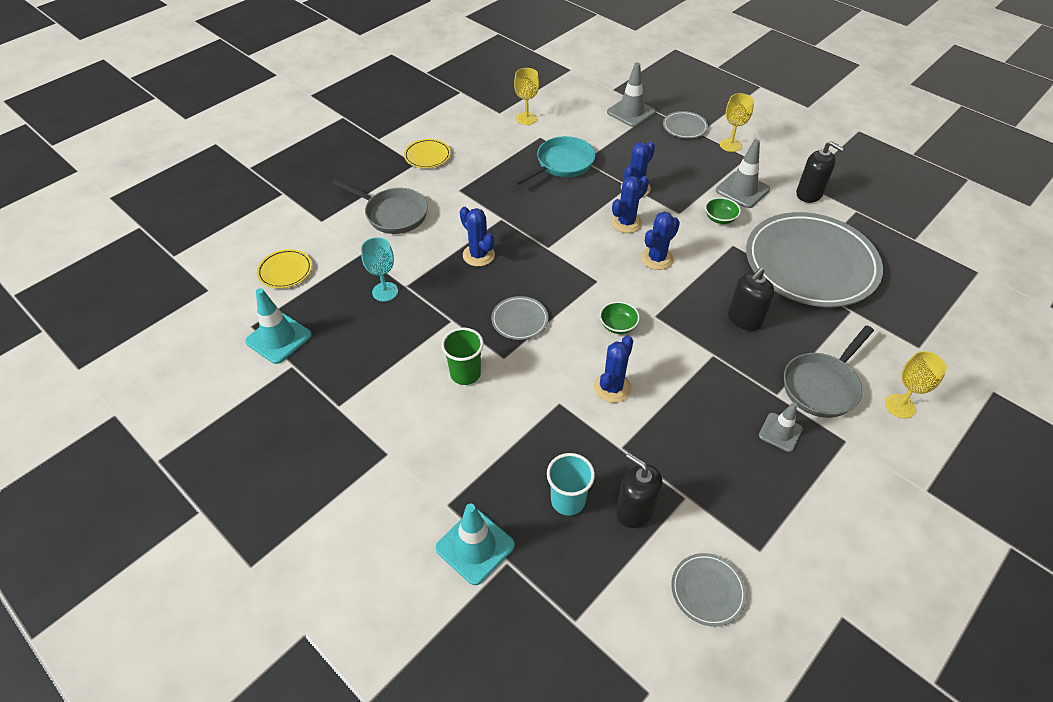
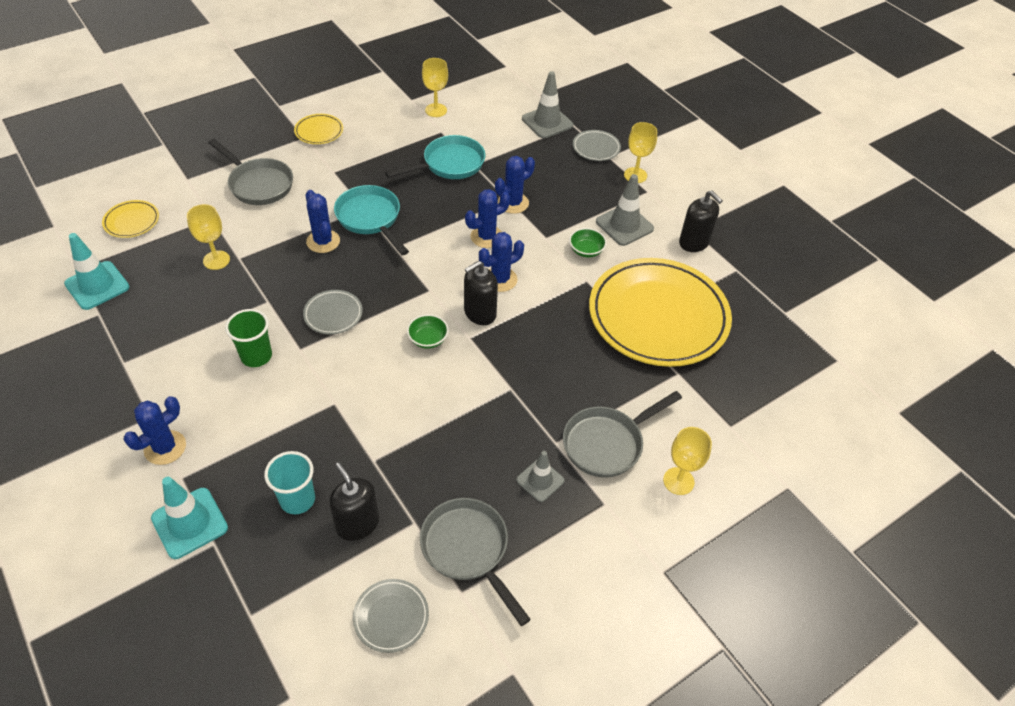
camera: 10 degrees right, 0 degrees up
(385, 292) = (216, 260): turquoise goblet -> yellow goblet
(513, 226) = (370, 219): none -> turquoise pan
(612, 388) = (393, 400): blue cactus -> blue cactus (165, 447)
(744, 319) = (560, 359): black soap dispenser -> black soap dispenser (480, 313)
(747, 511) = (468, 550): none -> grey pan
(810, 264) = (658, 316): grey plate -> yellow plate

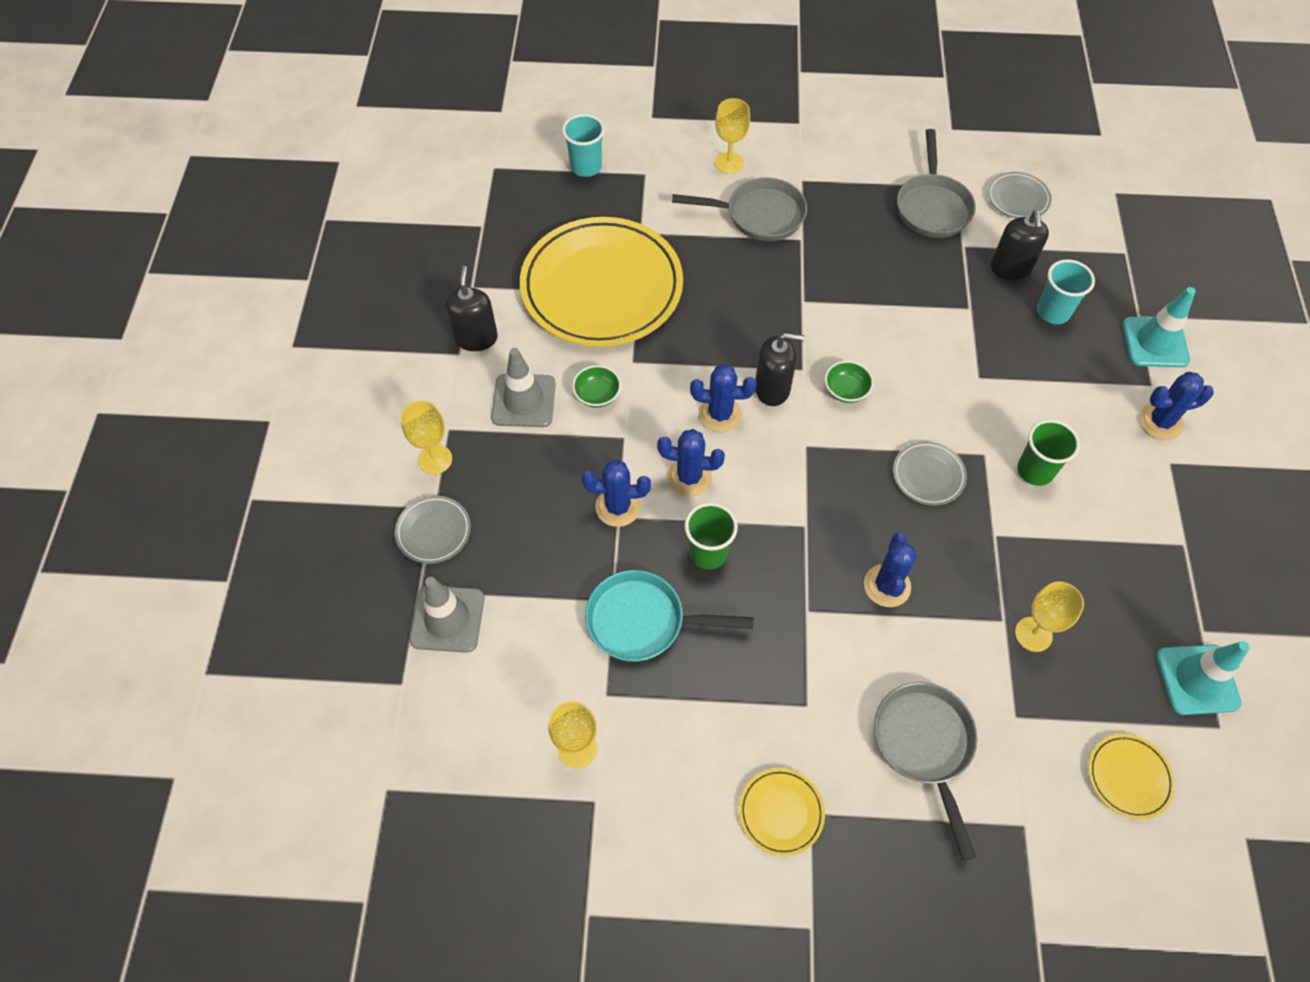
camera: 140 degrees left, 10 degrees up
(370, 219) = (807, 587): turquoise pan -> none
(441, 207) = (708, 553): none -> green cup
(540, 480) = (838, 220): grey traffic cone -> none
(778, 403) = (586, 167): none -> turquoise cup

